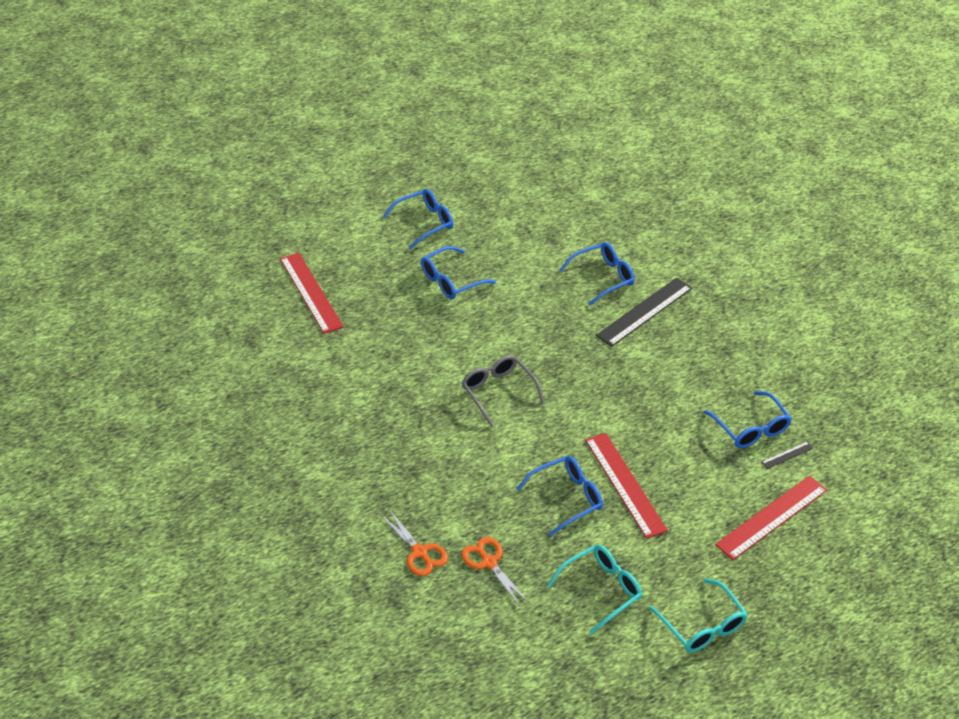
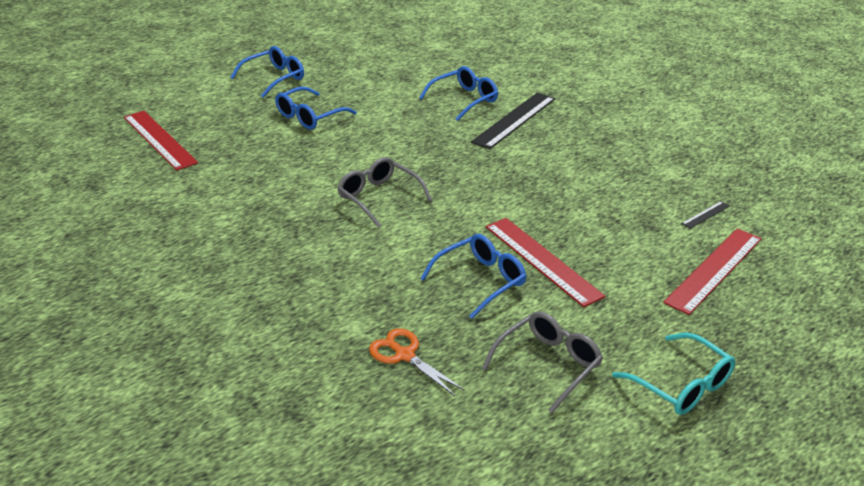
camera: 10 degrees left, 10 degrees down
(419, 552) = (316, 356): orange scissors -> none
(601, 590) = (548, 364): turquoise glasses -> grey glasses
(751, 428) = (658, 197): blue glasses -> none

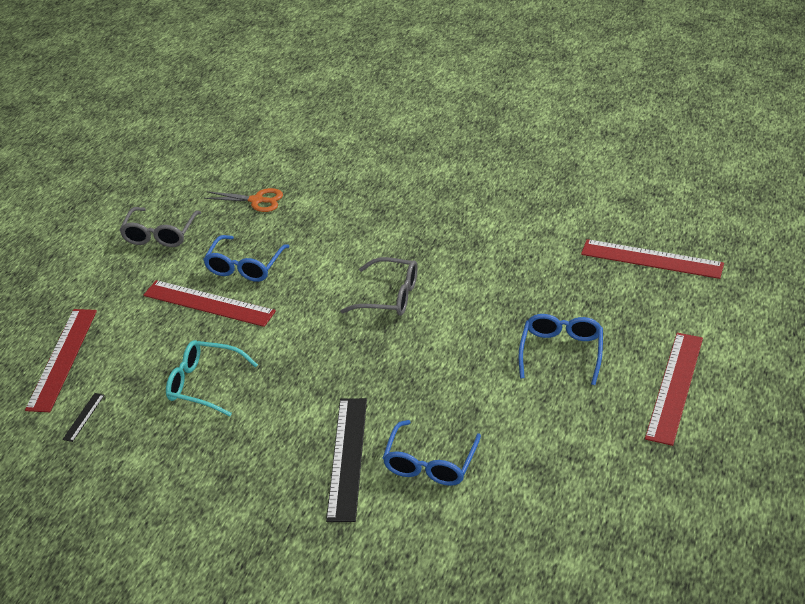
camera: 150 degrees right, 5 degrees up
(274, 78) = (674, 387): blue glasses -> red ruler
(682, 385) = (66, 260): turquoise glasses -> turquoise glasses (204, 384)

